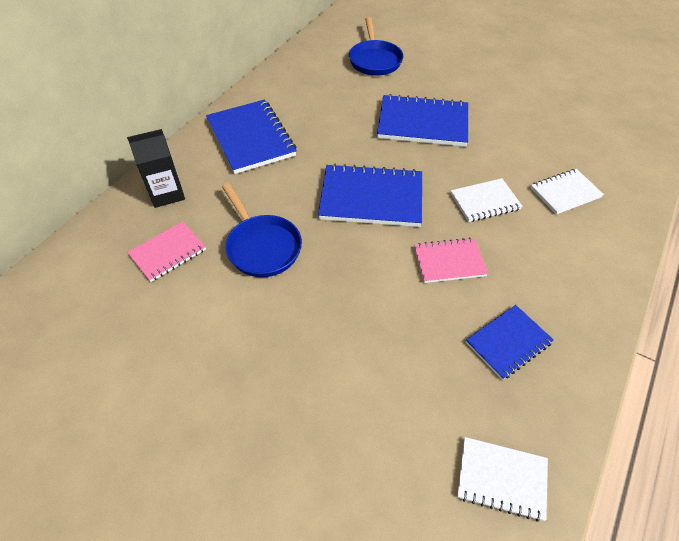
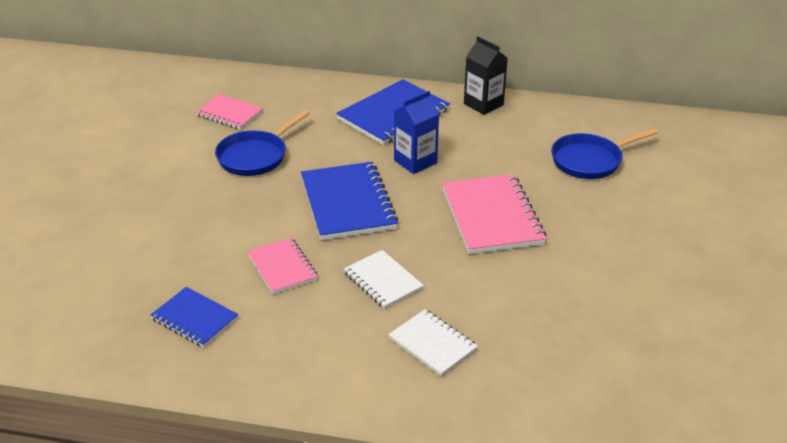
camera: 70 degrees right, 15 degrees down
(167, 193) = (295, 94): black carton -> black carton (483, 104)
(330, 143) = (415, 161): none -> blue carton
(422, 123) = (492, 216): blue notebook -> pink notebook
(501, 478) = (57, 329): white notebook -> none

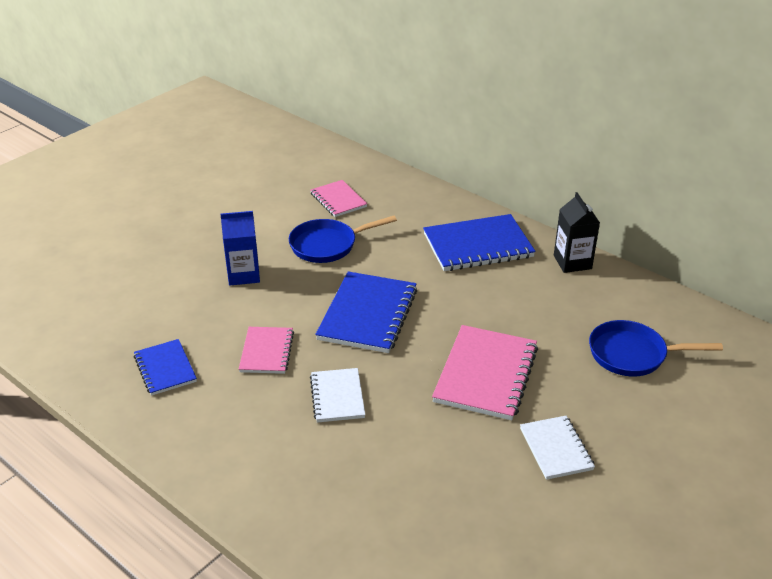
camera: 30 degrees right, 0 degrees up
(415, 161) = (460, 296): blue carton -> blue carton (243, 275)
(432, 344) = (330, 472): white notebook -> white notebook (556, 449)

